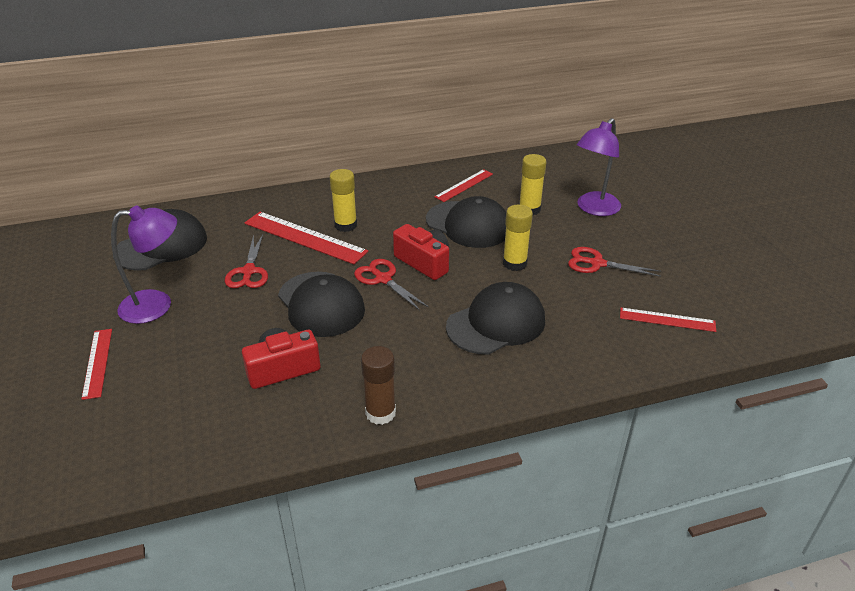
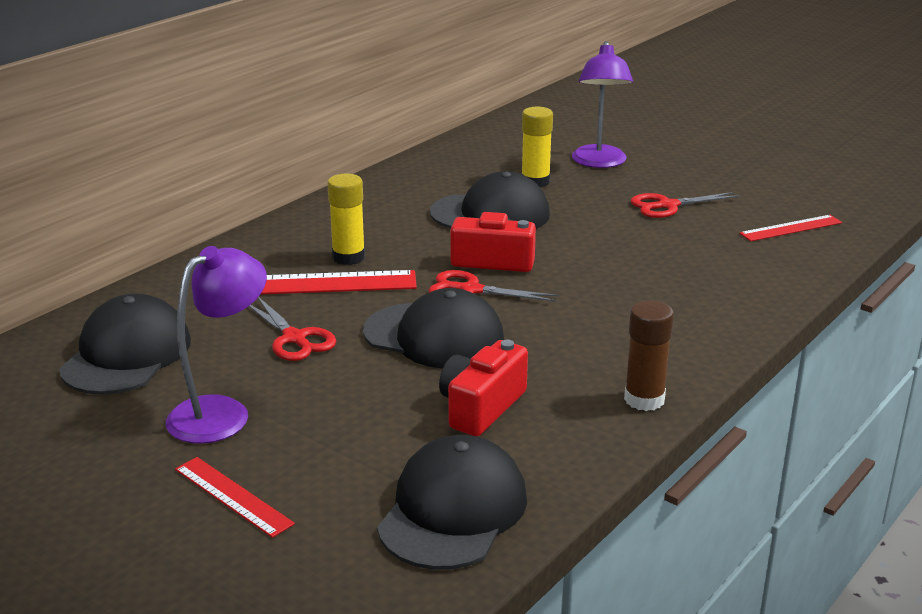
camera: 35 degrees left, 10 degrees down
(464, 185) = (432, 181): red ruler -> none
(496, 323) = (645, 285): black cap -> black cap (453, 511)
(514, 263) = (589, 231): yellow glue stick -> none

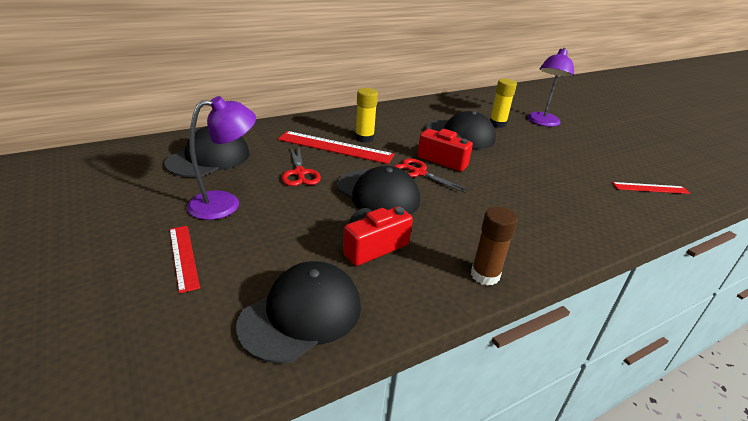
camera: 20 degrees right, 5 degrees up
(668, 206) = (572, 155): red scissors -> none

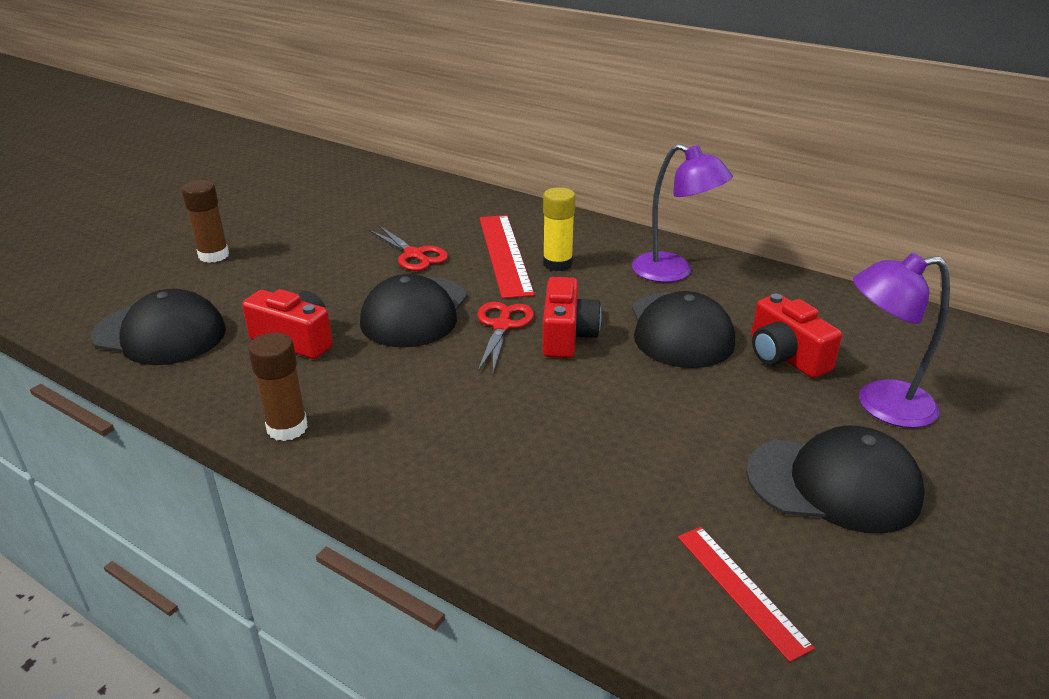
camera: 65 degrees right, 0 degrees up
(183, 257) = (214, 255): red ruler -> brown glue stick
(209, 158) = (394, 203): black cap -> black cap (833, 484)
(225, 203) = (314, 241): purple lamp -> purple lamp (673, 272)
(299, 173) = (414, 255): red scissors -> red scissors turned 90 degrees counterclockwise
(497, 124) = (785, 356): yellow glue stick -> red camera

